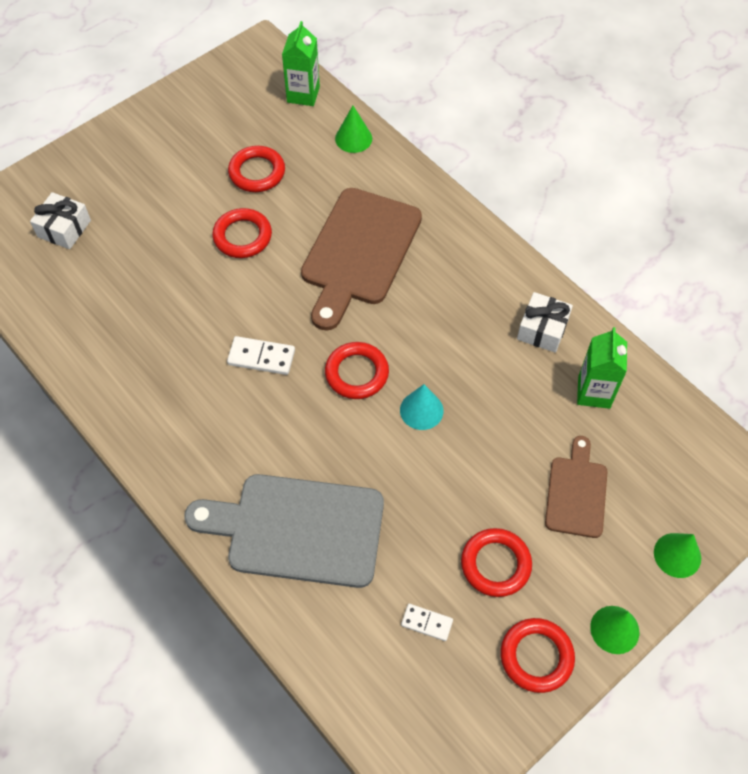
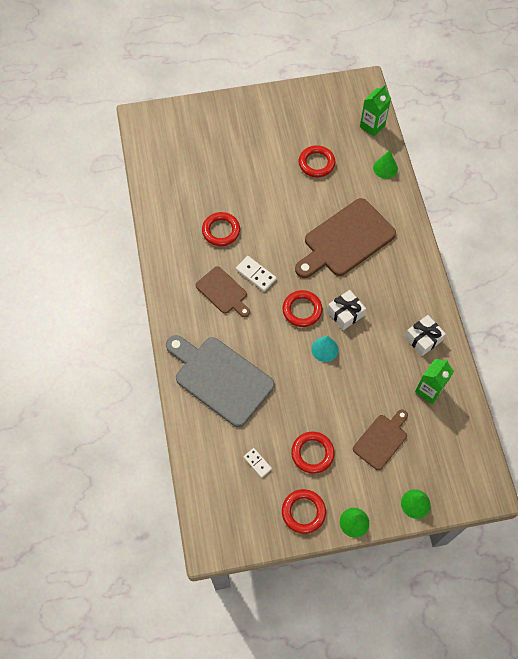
camera: 30 degrees right, 5 degrees up
(64, 228) = (192, 147): white gift -> white gift (345, 313)
(228, 404) = (223, 292): none -> brown cutting board
(242, 236) = (286, 199): red ring -> red ring (221, 231)

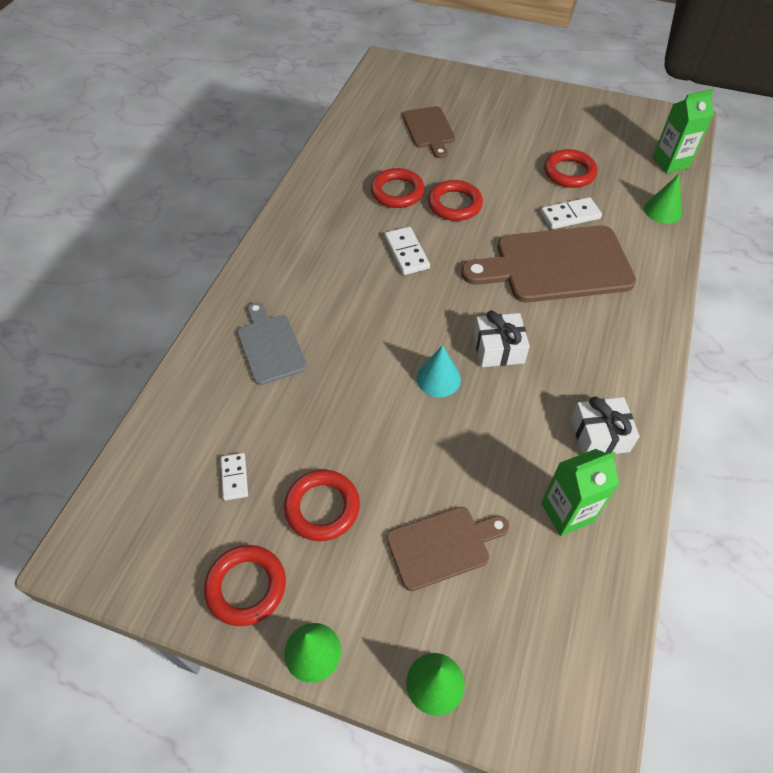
camera: 30 degrees right, 10 degrees down
(220, 378) = (270, 346): grey cutting board -> grey cutting board, size x0.56
(223, 292) = (351, 253): brown cutting board -> brown cutting board (429, 130)
(302, 310) = (439, 317): red ring -> red ring (454, 204)
(334, 198) = (570, 215): none -> white domino

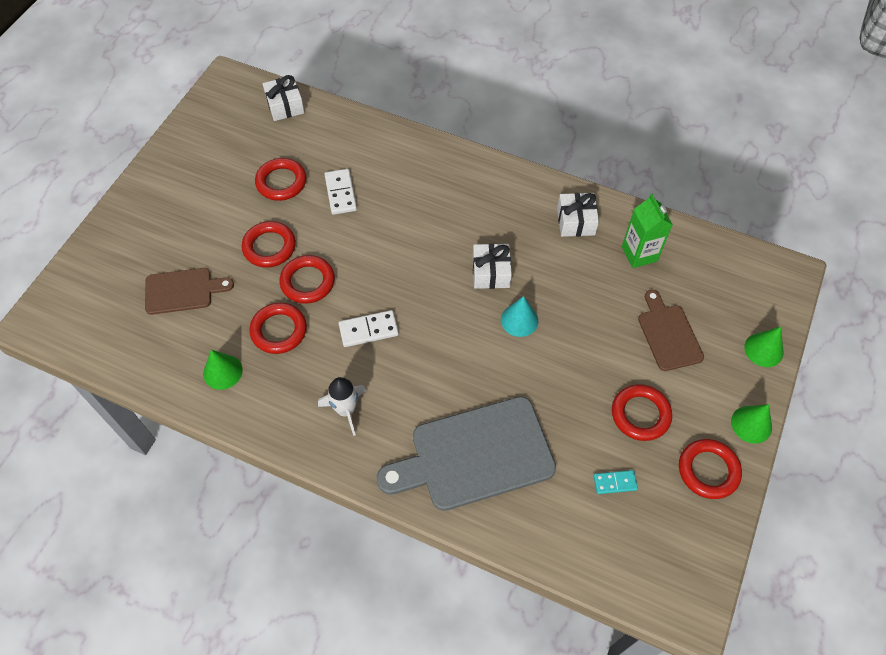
camera: 85 degrees left, 5 degrees up
(234, 477) = (615, 482): white domino -> turquoise domino
(270, 346) = (475, 455): grey cutting board -> grey cutting board, size x1.79
(317, 245) = (346, 410): none -> white rocket
(489, 174) = (269, 247): none -> red ring
(556, 265) = (401, 215): brown cutting board -> none
(662, 210) = (346, 127): green cone -> green cone (222, 372)
(670, 163) = (285, 106): green carton -> white gift

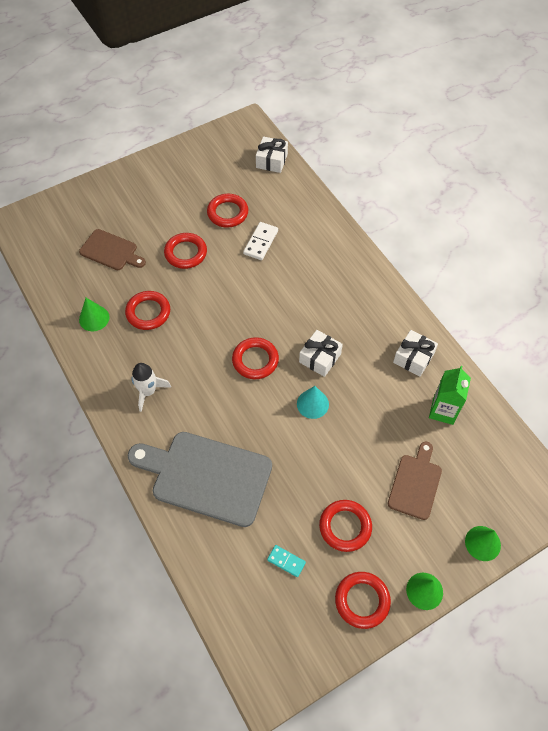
camera: 35 degrees right, 0 degrees up
(307, 282) = (191, 291): red ring -> red ring (255, 360)
(368, 330) = (205, 347): white domino -> none

